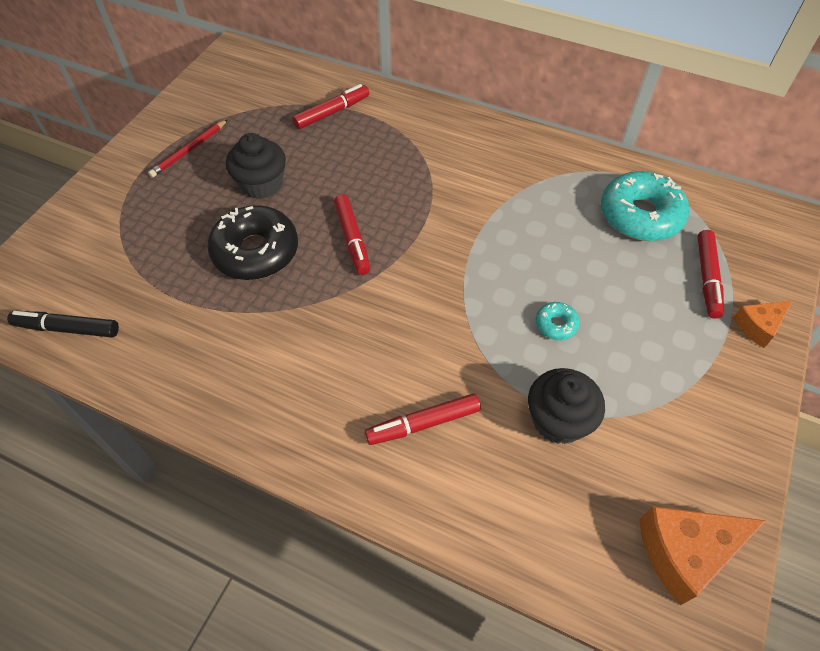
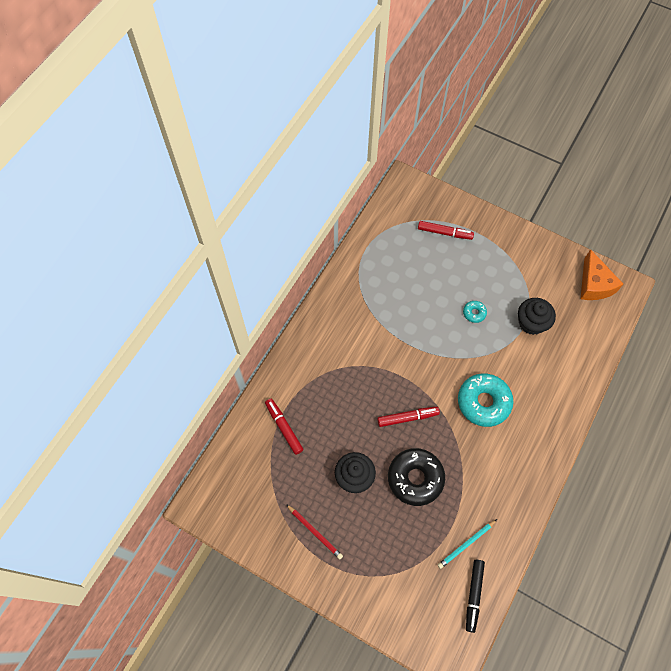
camera: 85 degrees left, 10 degrees up
(147, 318) = (466, 544): none -> turquoise pencil
(423, 423) = (535, 387): red marker -> none
(640, 215) = (397, 253): turquoise donut -> turquoise donut (483, 402)
(758, 326) = (476, 219): orange cheese -> none

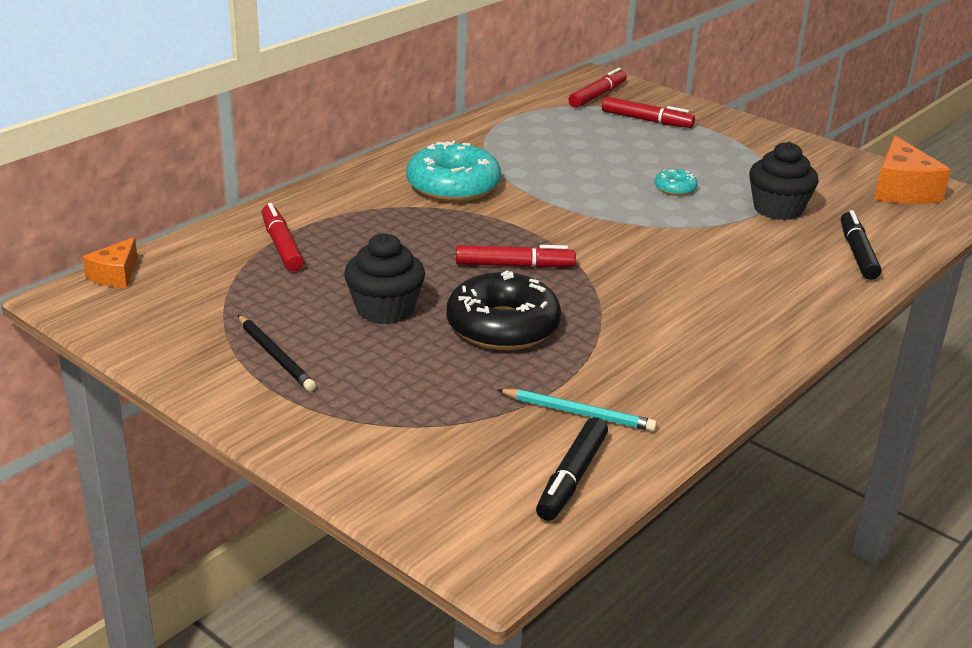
camera: 10 degrees right, 35 degrees down
(210, 478) = (115, 275): none -> orange cheese
(314, 532) = (275, 356): red pencil -> black pencil
(411, 207) = (598, 96): none -> red marker
(466, 544) = (578, 413): turquoise pencil -> turquoise pencil turned 135 degrees counterclockwise
(483, 402) = (665, 269): turquoise donut -> turquoise donut (453, 186)
(577, 361) = (857, 253): none -> black marker

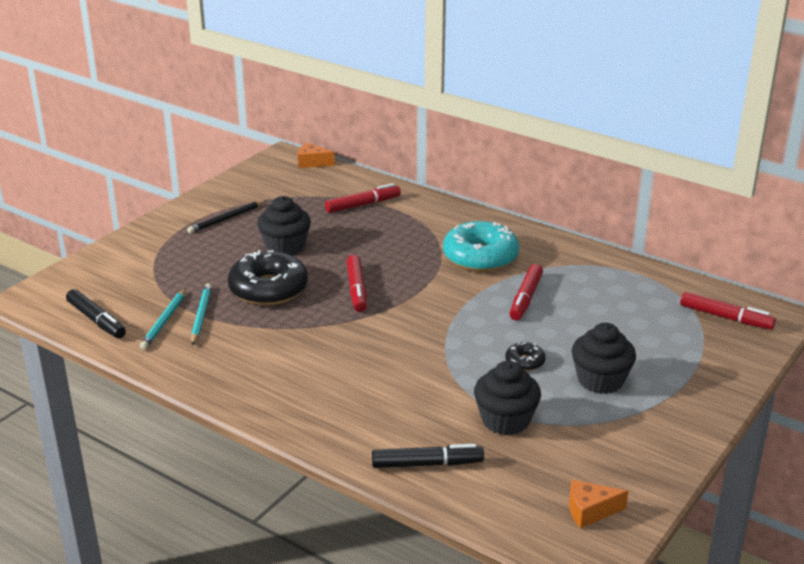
camera: 85 degrees right, 0 degrees up
(567, 381) = (201, 316): none -> turquoise pencil
(571, 478) = (96, 320): black marker -> black marker turned 150 degrees counterclockwise
(646, 120) = (679, 346): red marker -> red marker (525, 298)
(675, 188) = (525, 362): turquoise donut -> black donut
(705, 160) = (600, 380): none -> black cupcake
(901, 190) = (590, 511): orange cheese -> orange cheese, size x0.59

